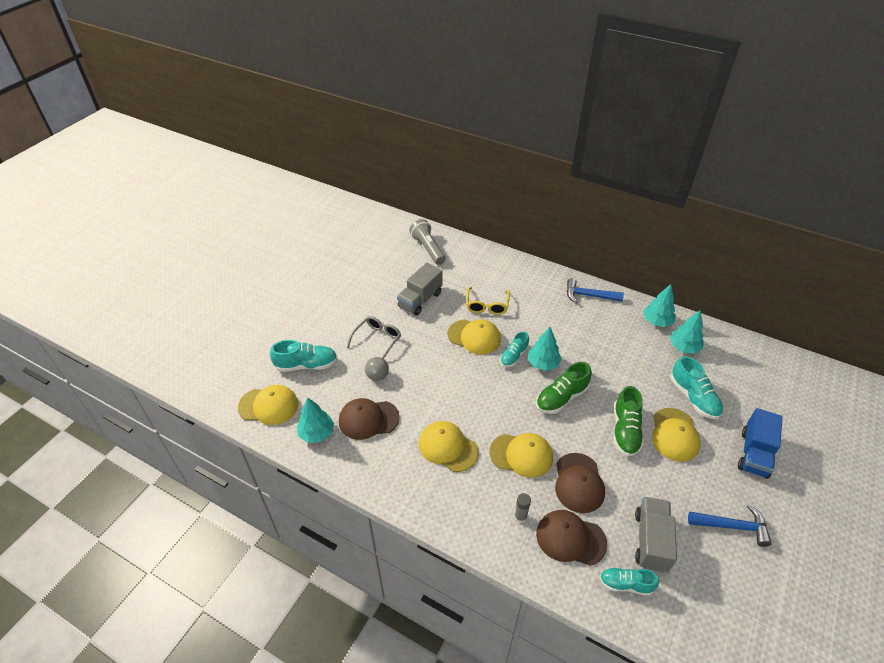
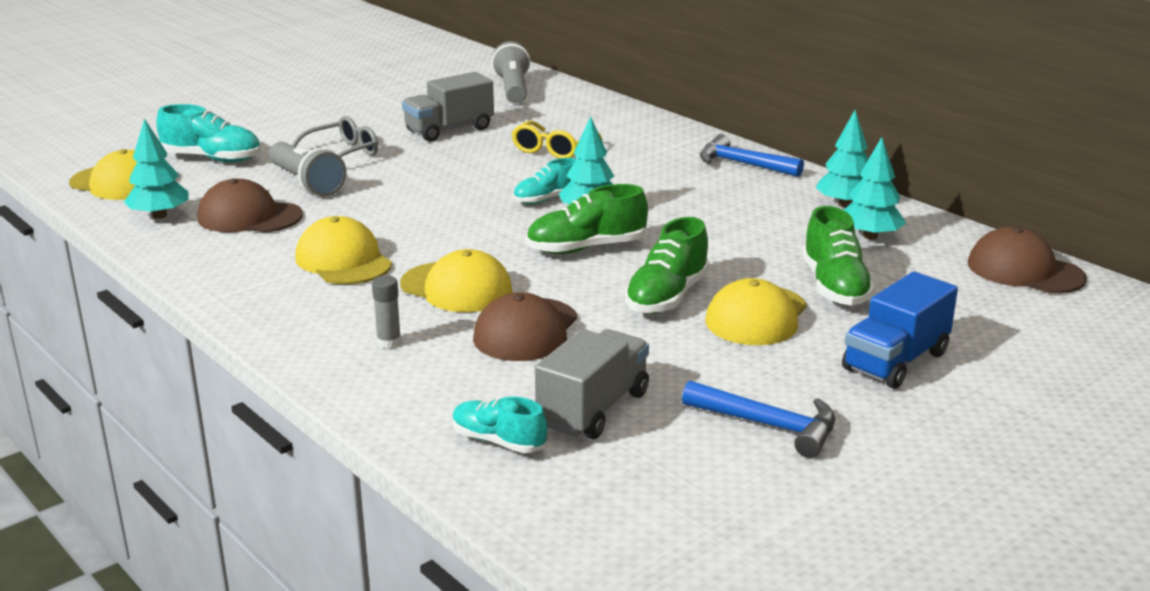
camera: 20 degrees right, 20 degrees down
(377, 376) = (306, 183): grey ball -> grey flashlight
(474, 337) = (500, 173): yellow cap -> none
(570, 538) = (451, 379): brown cap -> brown cap (1025, 271)
(693, 397) = (834, 287): turquoise shoe -> green shoe

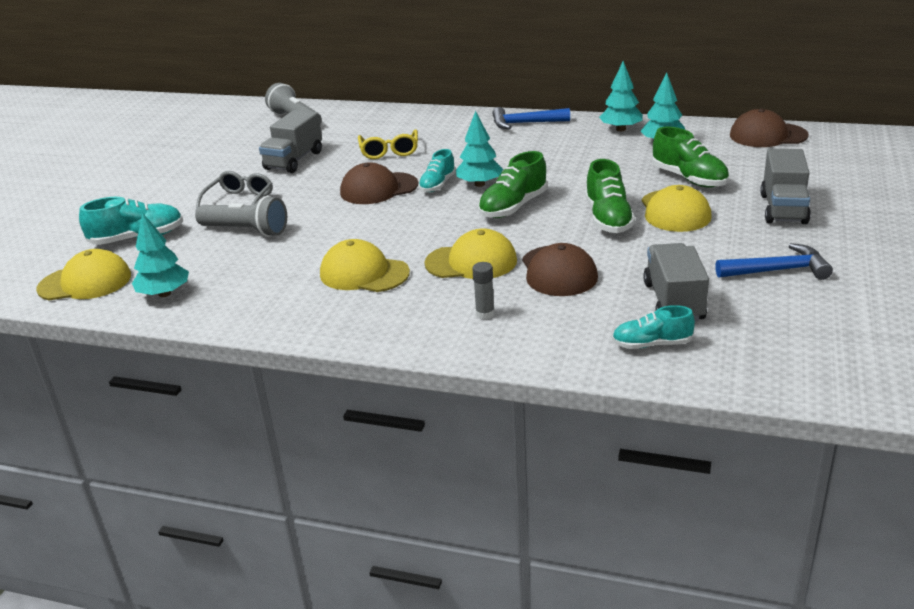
camera: 30 degrees left, 5 degrees up
(249, 217) = (241, 269): brown cap -> brown cap (378, 189)
(895, 361) = (783, 209): blue truck -> grey truck

